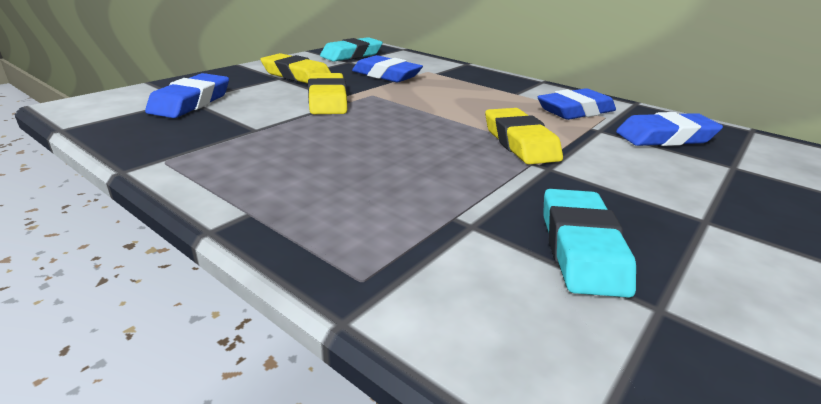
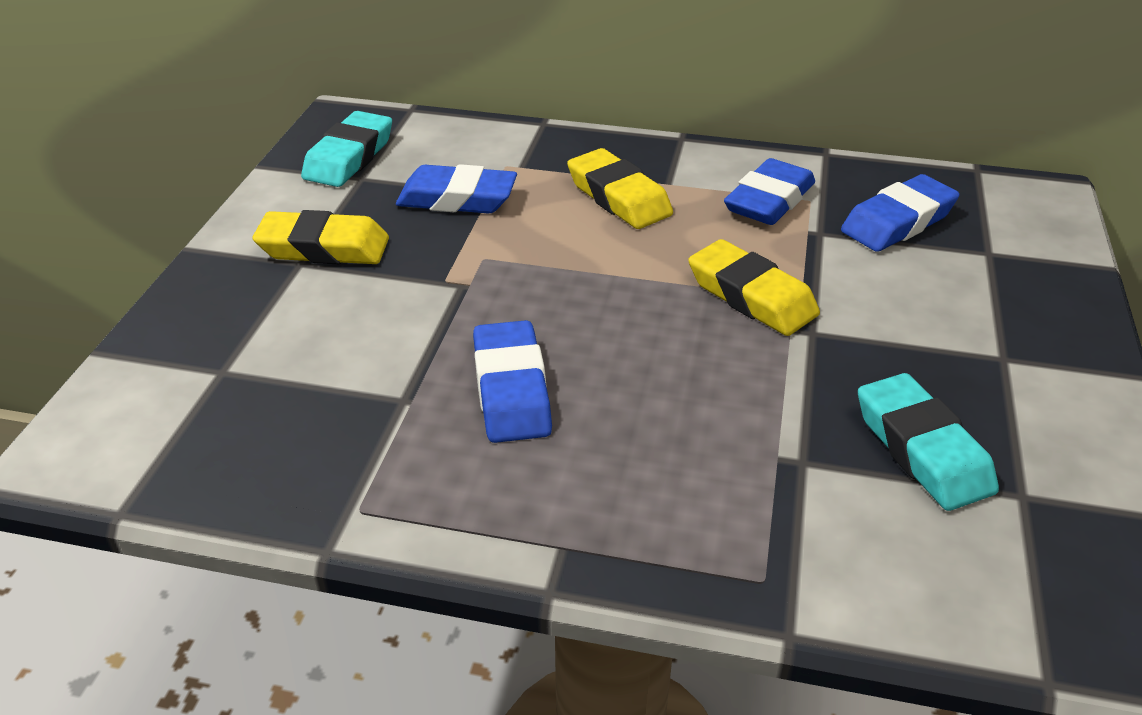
camera: 25 degrees left, 10 degrees up
(191, 102) = (239, 377): blue eraser -> blue eraser (511, 390)
(327, 100) = (434, 295): yellow eraser -> yellow eraser (619, 197)

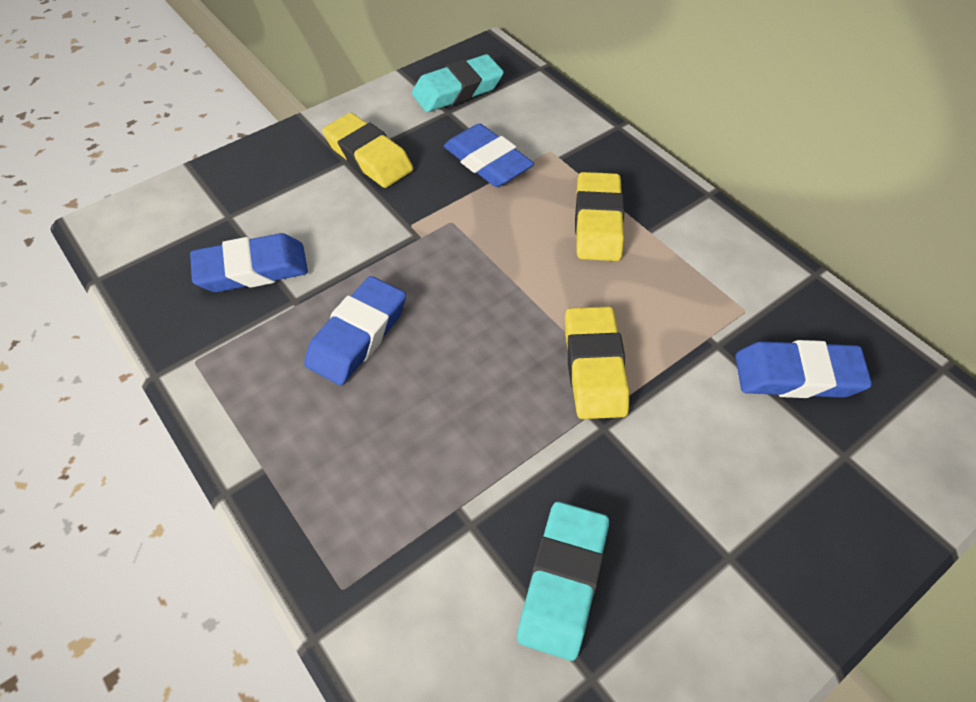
camera: 40 degrees right, 15 degrees up
(769, 201) = (710, 291): blue eraser -> blue eraser (252, 269)

